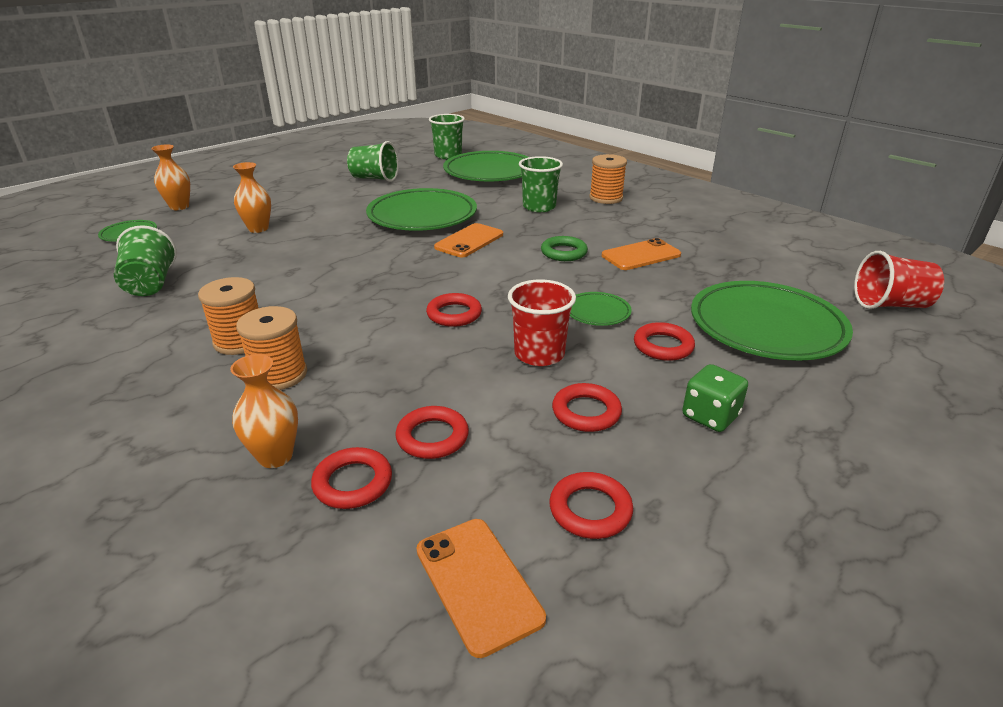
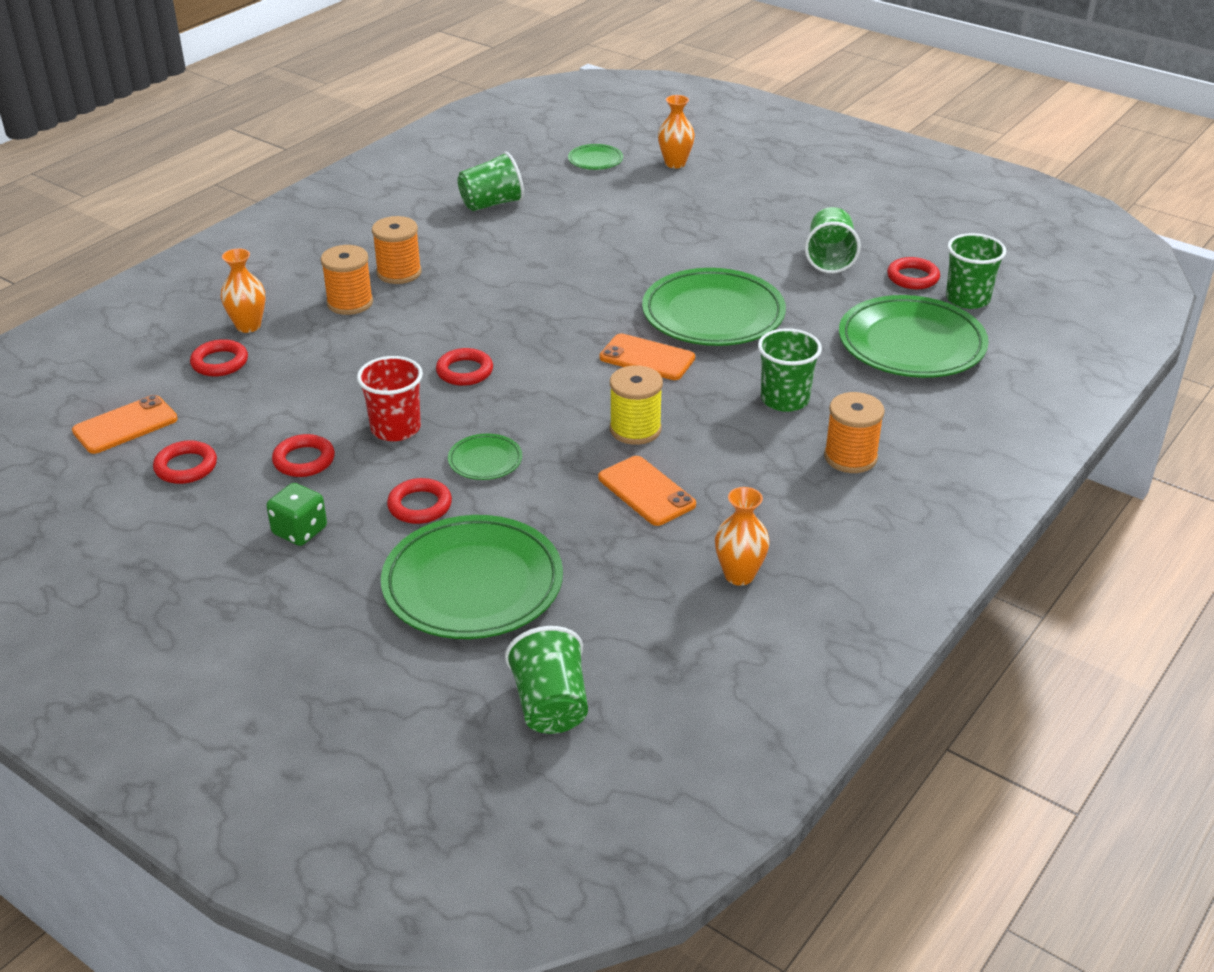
camera: 80 degrees right, 5 degrees up
(258, 229) = (633, 222): orange vase -> orange vase (739, 575)
(432, 437) = (270, 387): red ring -> red ring (912, 277)
(563, 252) = (635, 429): green ring -> yellow spool
(890, 305) = (550, 705): red cup -> green cup

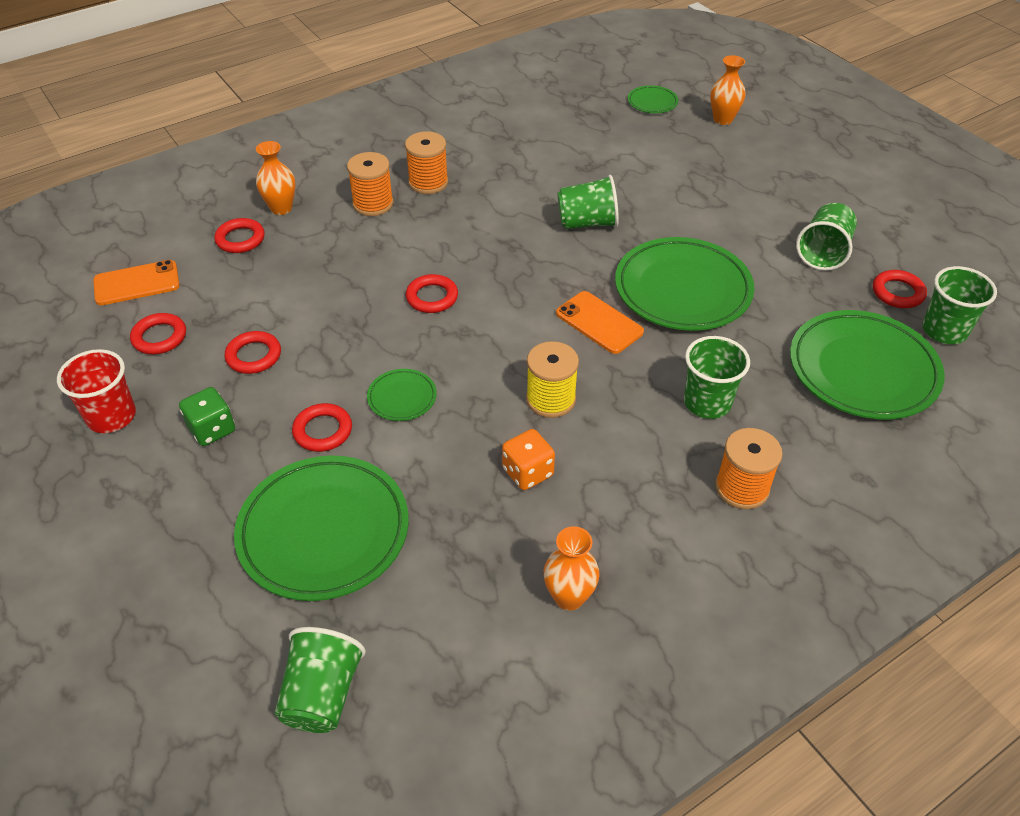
camera: 20 degrees right, 10 degrees up
(395, 428) = (344, 343): red cup -> red cup (111, 416)
(491, 204) = (540, 129): green cup -> green cup (587, 223)
(646, 491) = (527, 472): orange phone -> orange dice

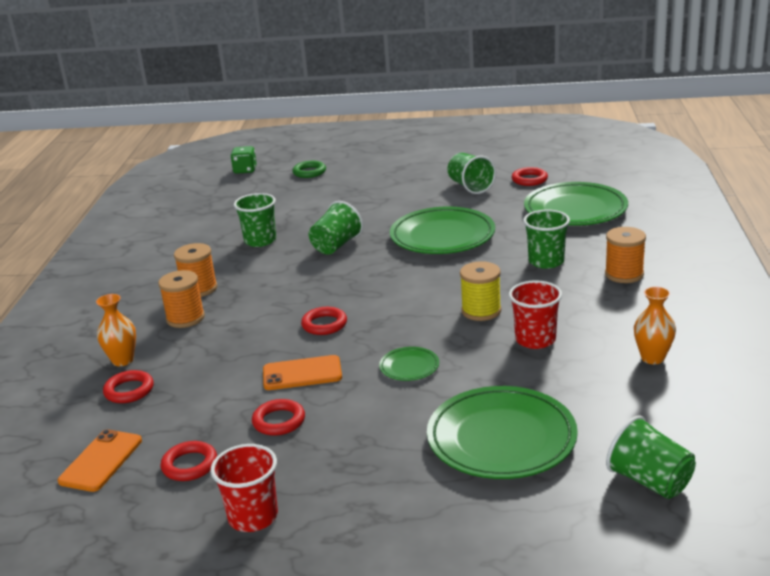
camera: 50 degrees left, 20 degrees down
(212, 429) = (335, 464): green dice -> green dice (245, 170)
(323, 431) = (401, 411): red ring -> none
(527, 472) = (535, 339): orange dice -> red cup
(599, 322) = (434, 272): orange phone -> orange phone (302, 373)
(652, 102) = (254, 186): green plate -> none
(723, 119) = (309, 172): orange vase -> green ring
(944, 330) = (573, 179): green cup -> green cup (260, 241)

